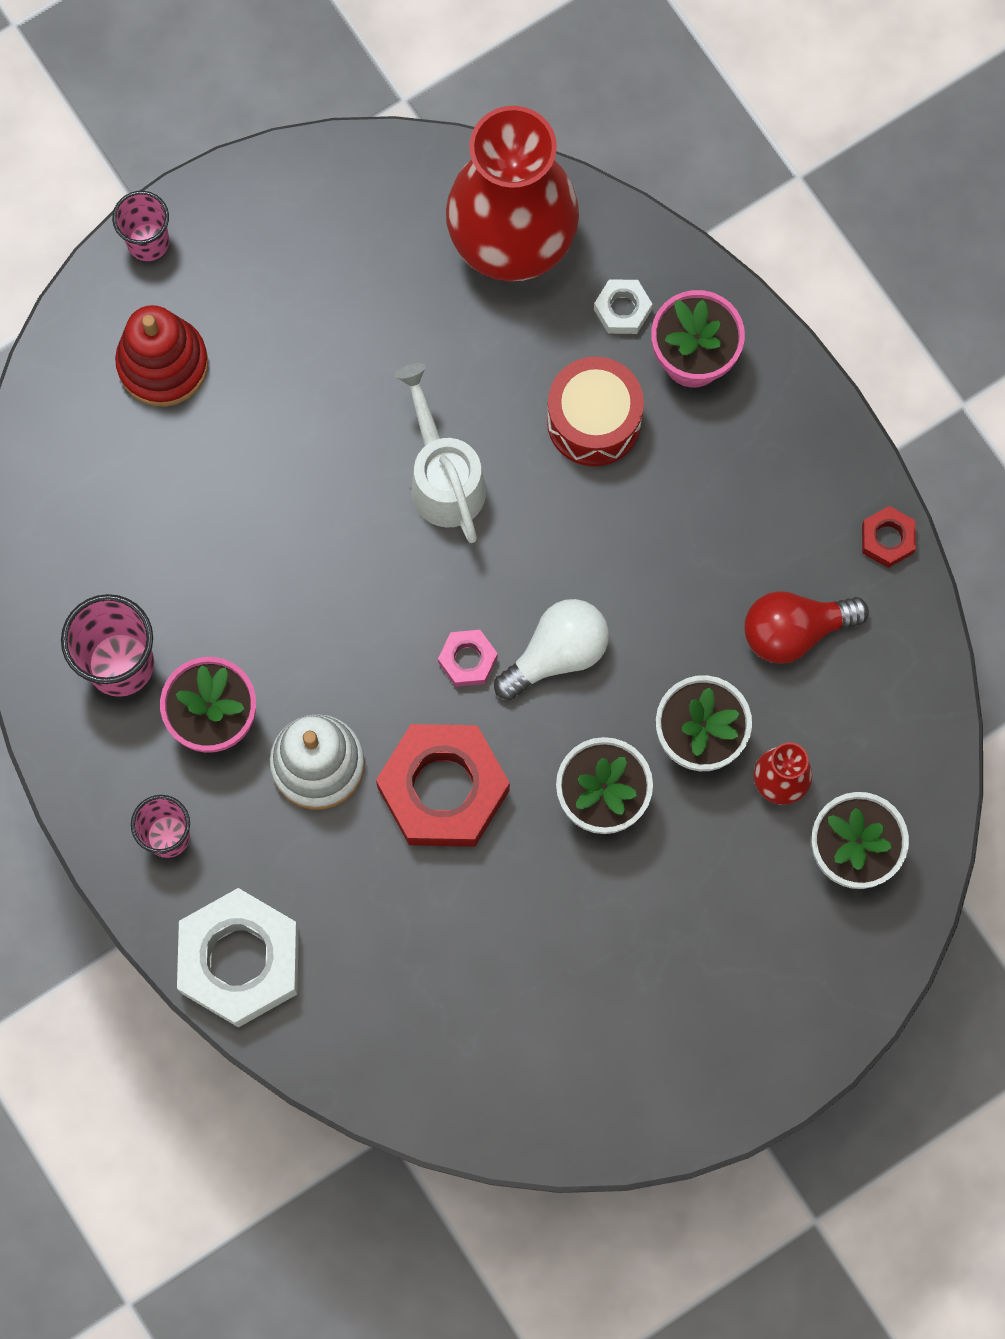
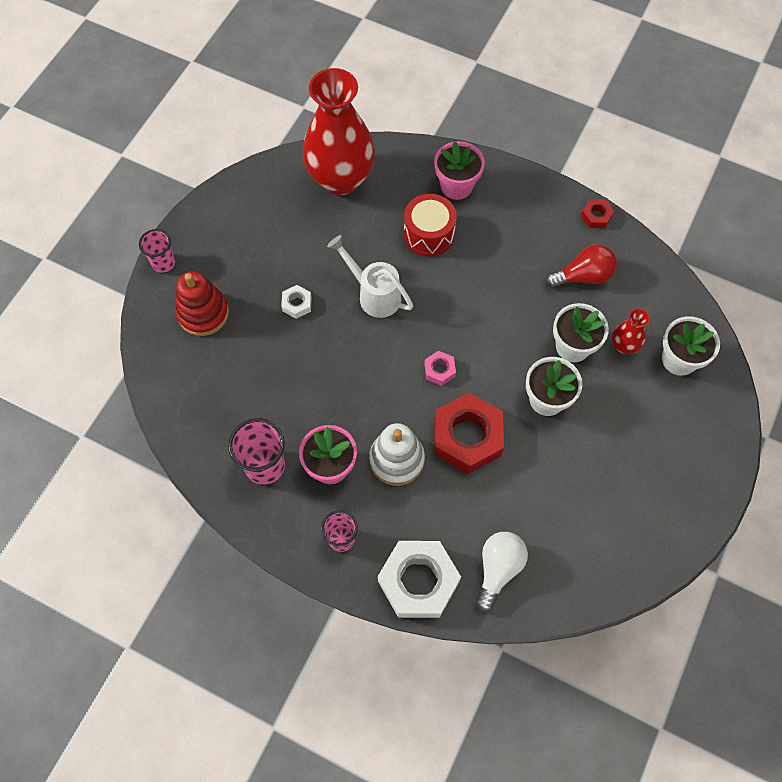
camera: 30 degrees left, 10 degrees down
(557, 653) = (480, 344): white light bulb -> white light bulb (498, 569)
(622, 309) = (410, 182): white nut -> white nut (297, 304)
(794, 631) = (583, 276): red light bulb -> red light bulb turned 150 degrees counterclockwise

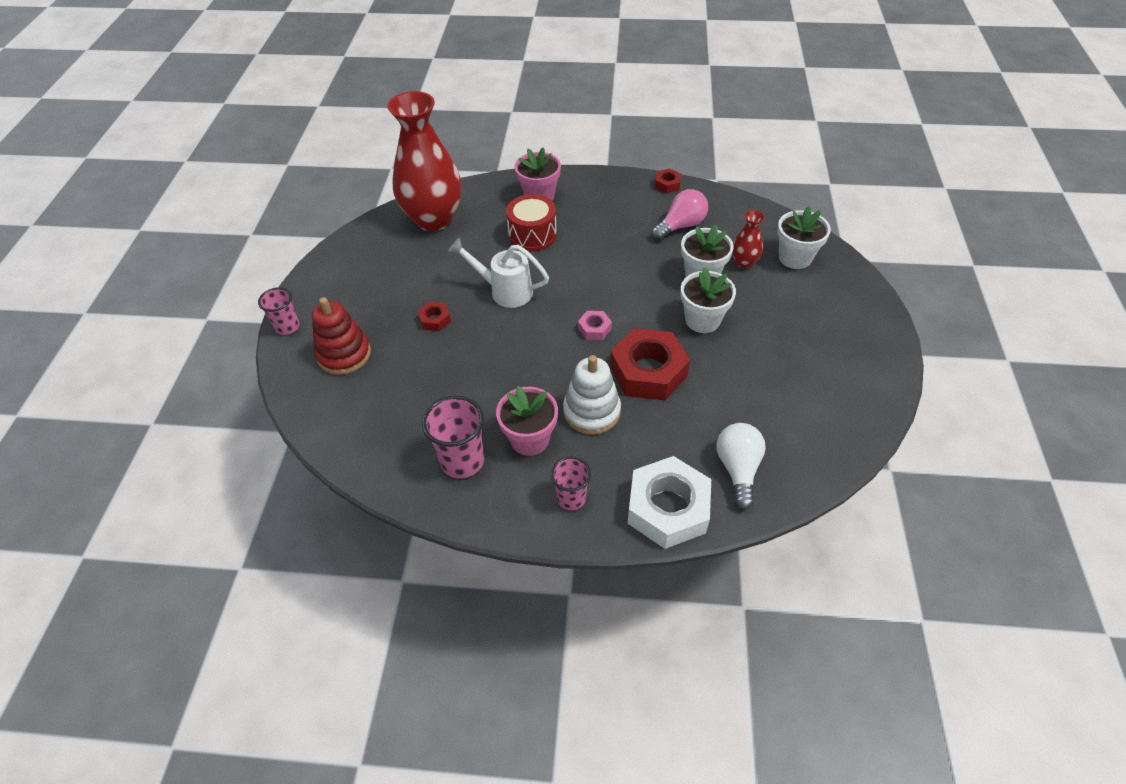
camera: 20 degrees left, 15 degrees down
(297, 304) = (435, 320): white nut -> red nut
(583, 276) = (681, 226): red light bulb -> pink light bulb

